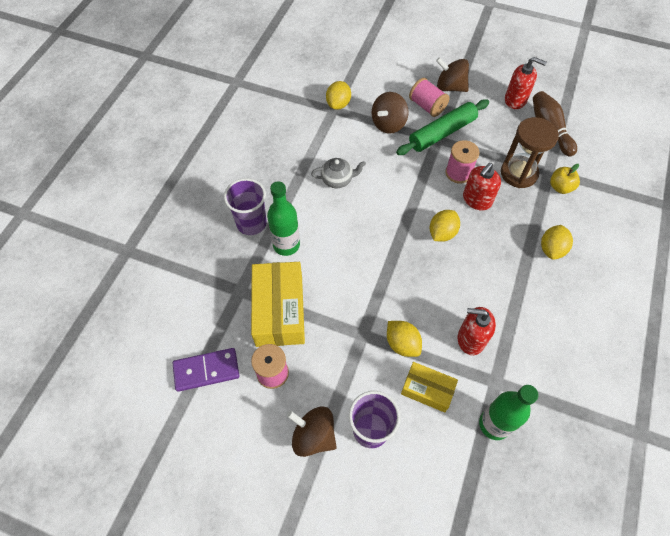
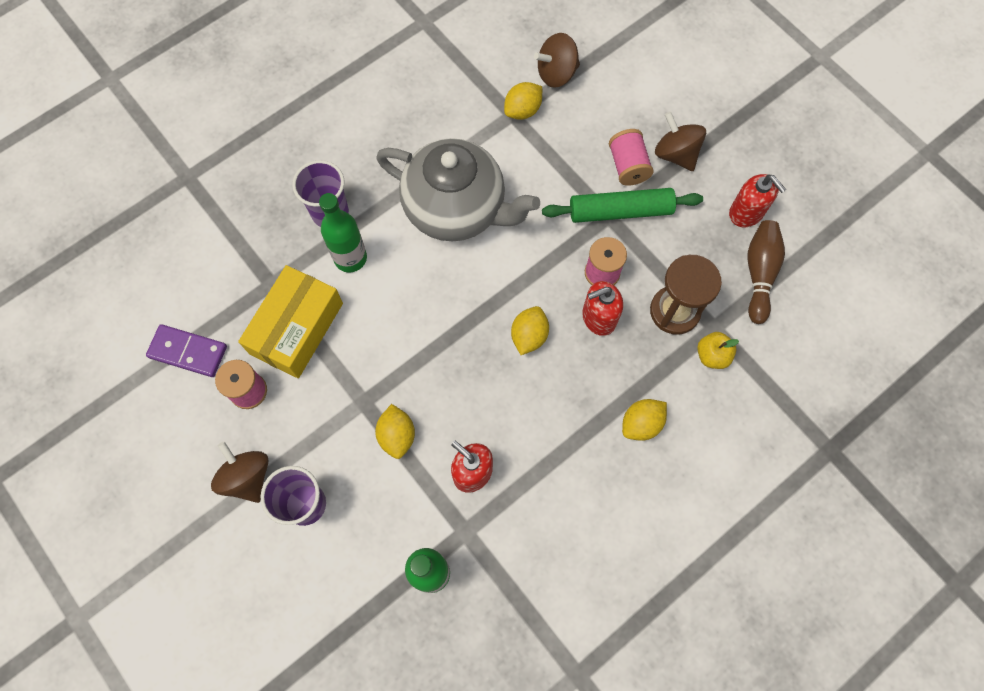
camera: 30 degrees right, 10 degrees up
(337, 180) = (456, 209): grey teapot -> grey teapot, size x2.44
(388, 124) = (564, 166): brown spinning top -> brown spinning top (556, 73)
(427, 390) = (389, 498): yellow box -> none
(442, 233) = (529, 336): yellow lemon -> yellow lemon turned 45 degrees counterclockwise

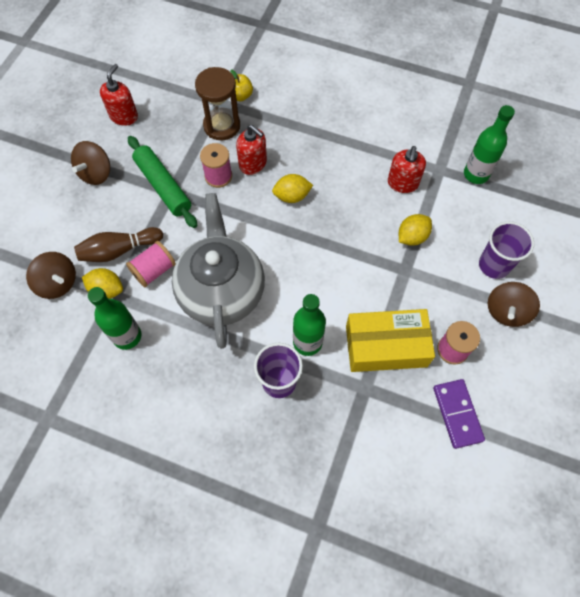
camera: 120 degrees left, 5 degrees down
(461, 108) = (127, 336): none -> green bottle
(628, 166) = (122, 197): pink spool -> pink spool (154, 270)
(641, 424) = (309, 112): yellow lemon -> none
(759, 274) = (167, 93): brown bowling pin -> brown bowling pin (119, 250)

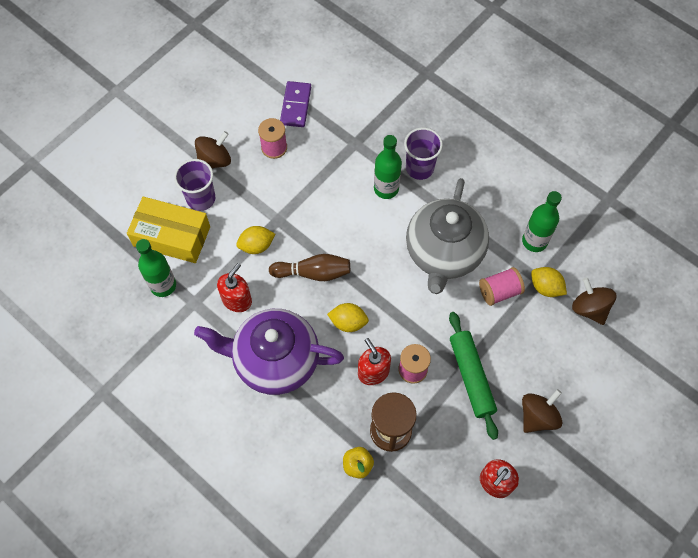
camera: 160 degrees left, 0 degrees up
(119, 250) = (528, 322): brown bowling pin -> brown bowling pin (313, 273)
(343, 146) = (274, 360): none -> purple teapot
(386, 346) = (325, 166): yellow box -> yellow box (172, 236)

